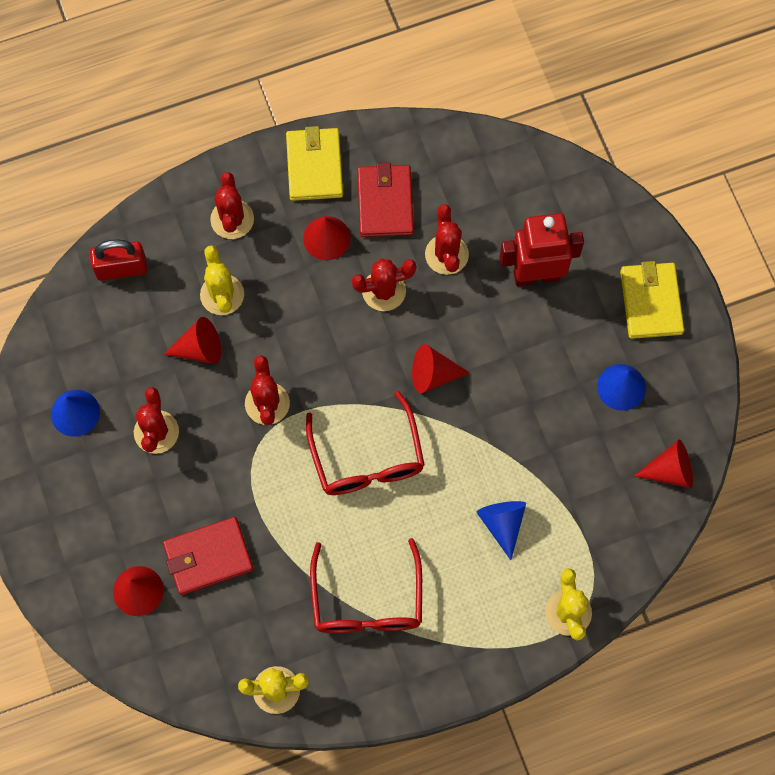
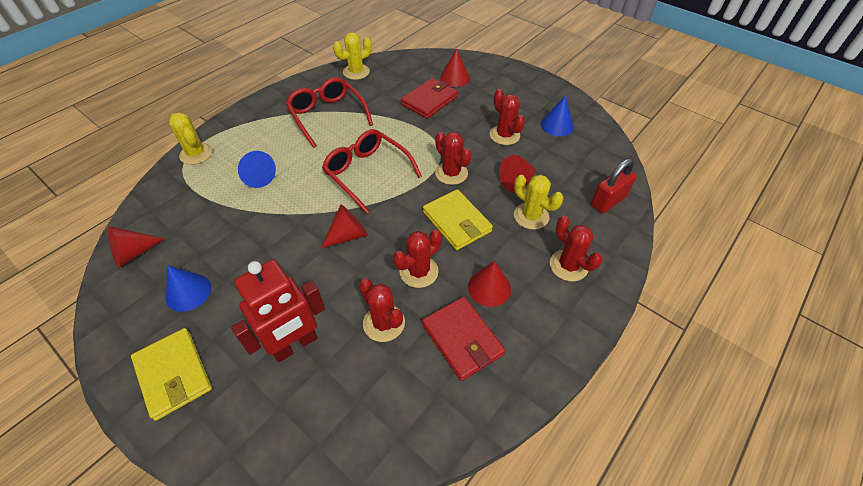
camera: 150 degrees right, 20 degrees down
(314, 166) = (543, 339): yellow wallet -> yellow wallet (457, 222)

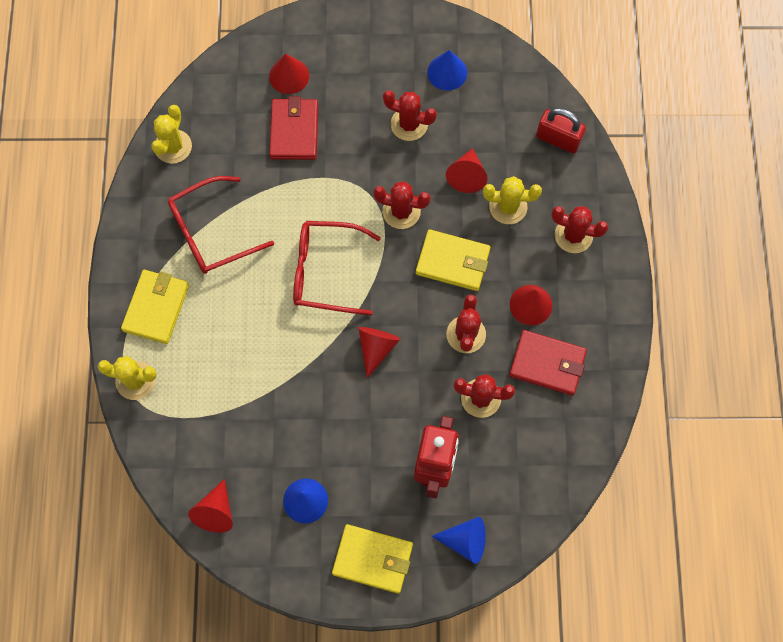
camera: 40 degrees left, 20 degrees up
(254, 129) = (156, 307): none -> yellow wallet
(257, 177) = (228, 356): blue cone -> blue cone (465, 541)
(327, 116) = (211, 232): red glasses -> red glasses turned 45 degrees counterclockwise
(608, 201) = (558, 139): red padlock -> red padlock turned 75 degrees counterclockwise

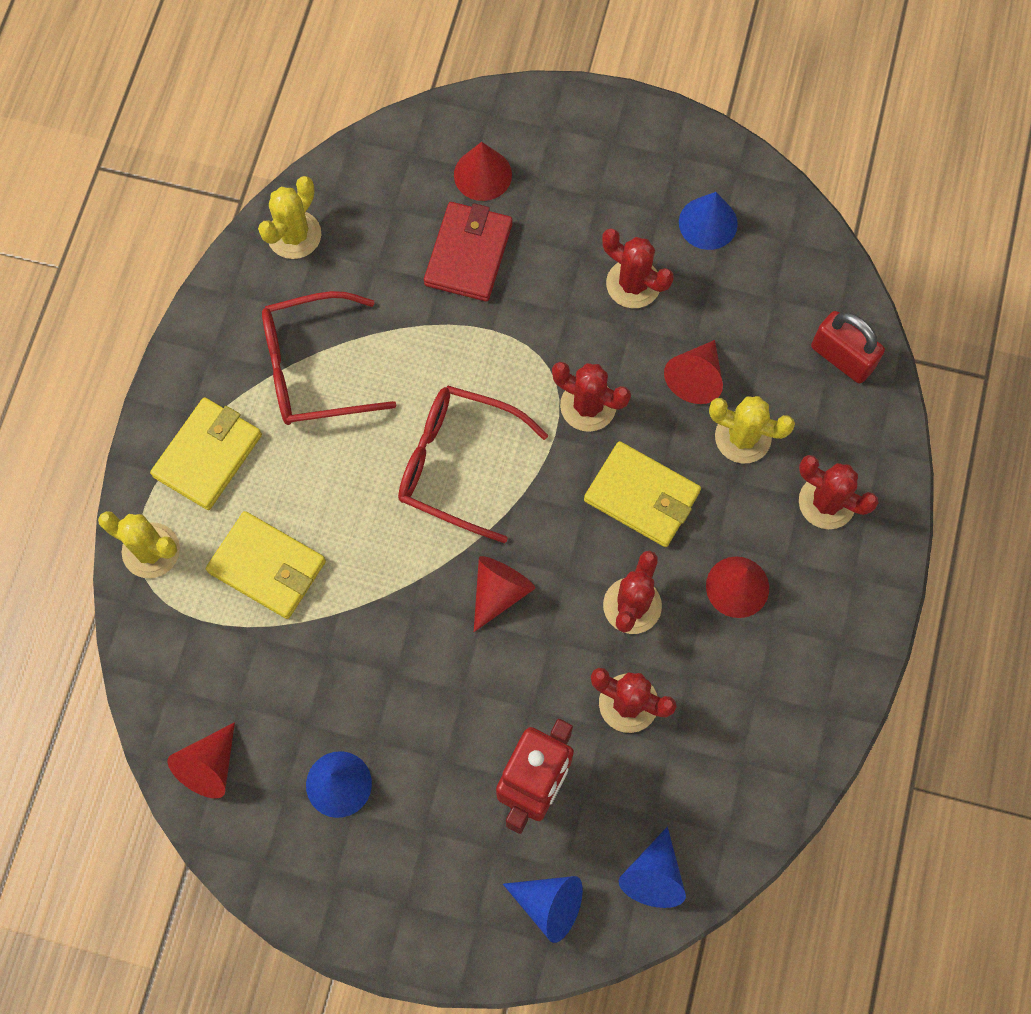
camera: 15 degrees right, 0 degrees up
(373, 559) = (410, 894): yellow wallet -> yellow wallet (267, 567)
(527, 504) = (653, 875): none -> blue cone
(547, 364) = (738, 679): red wallet -> none

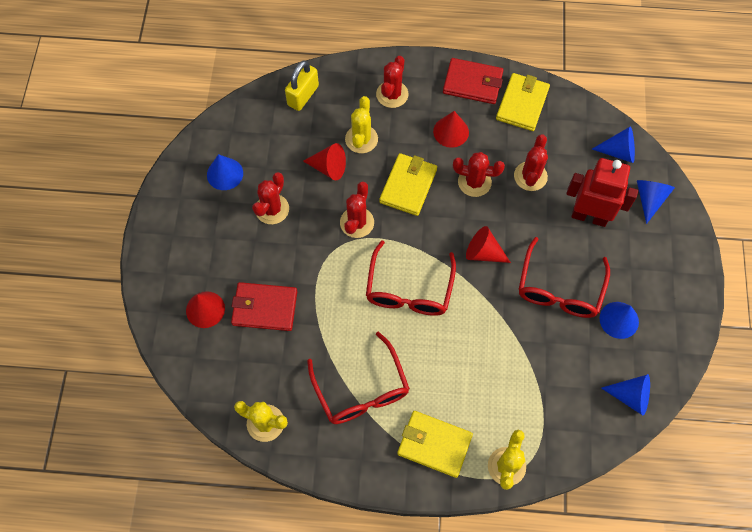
camera: 100 degrees left, 5 degrees down
(209, 766) = (630, 396): red cone -> blue cone
(267, 567) = (499, 389): yellow wallet -> yellow wallet (522, 104)
(412, 700) = (559, 288): none -> red glasses
(833, 646) = (473, 83): none -> red wallet
(842, 357) = (303, 95): red padlock -> yellow padlock

